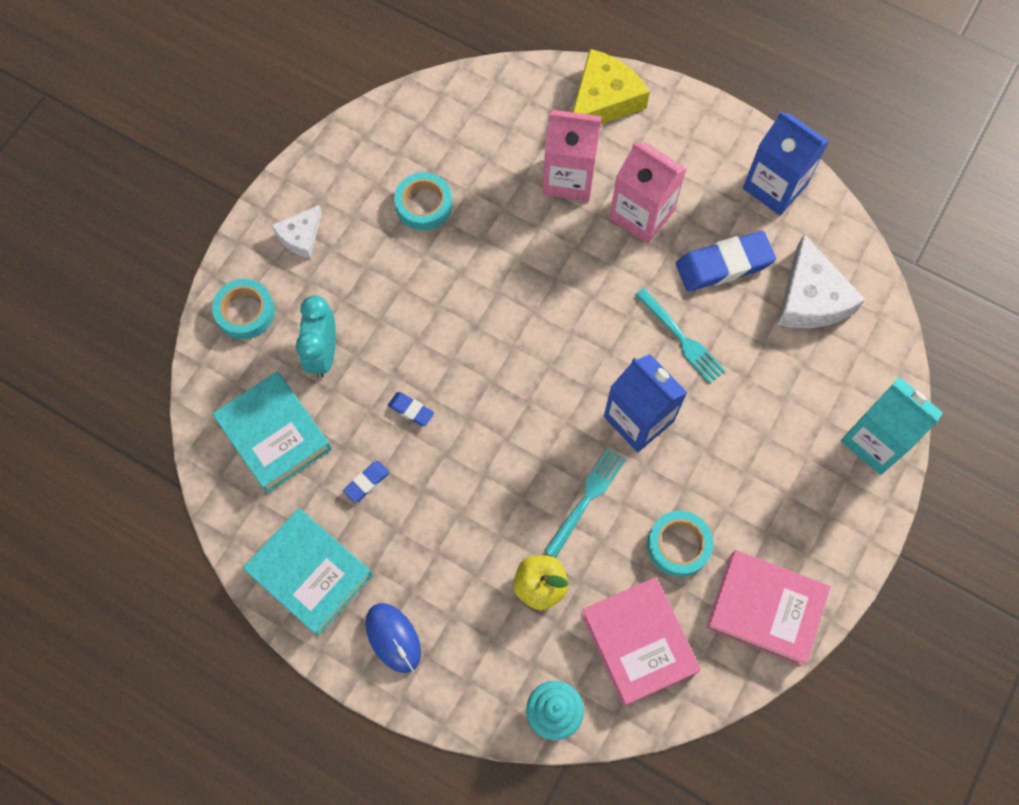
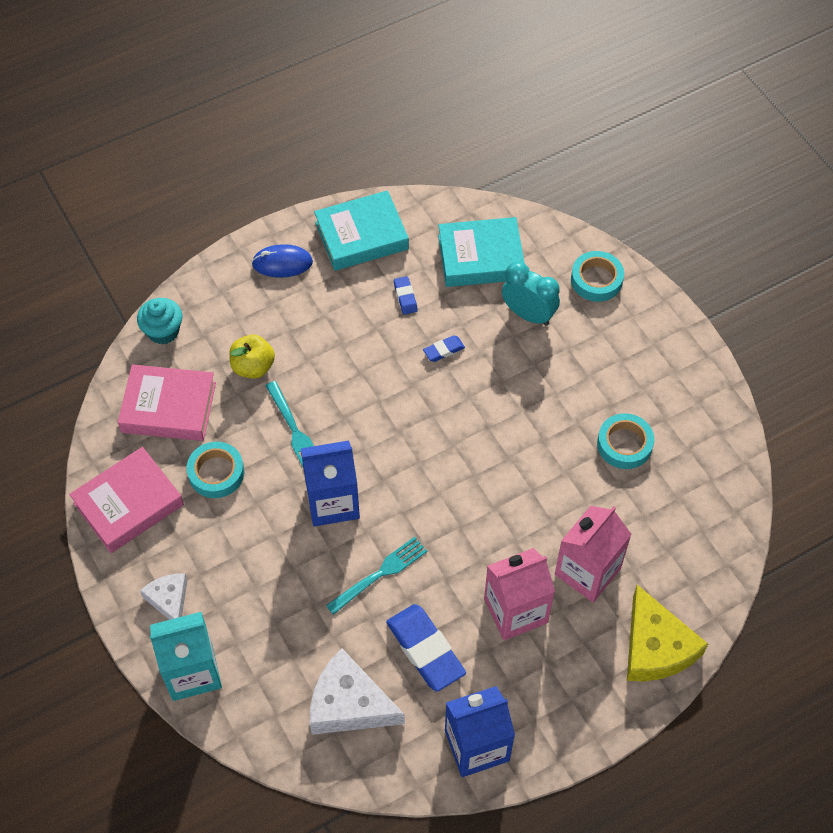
camera: 120 degrees right, 10 degrees down
(300, 236) = (644, 344): white cheese -> white cheese (169, 600)
(681, 338) = (380, 574): turquoise fork -> turquoise fork turned 150 degrees clockwise
(724, 265) = (425, 650): blue eraser -> blue eraser turned 45 degrees counterclockwise

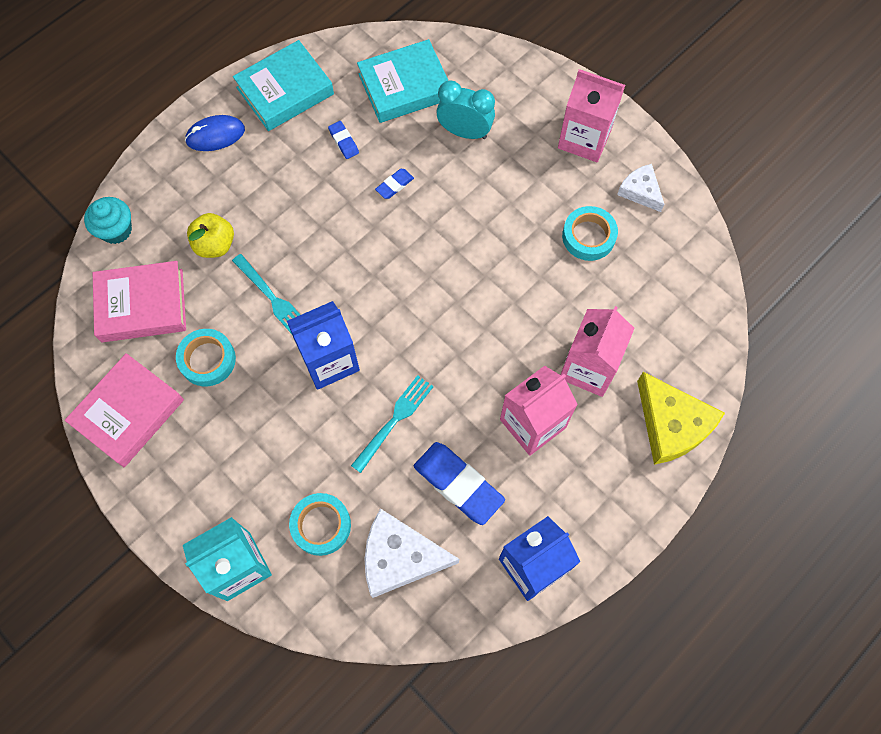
camera: 15 degrees left, 10 degrees up
(169, 600) = (195, 499): white cheese -> white cheese (640, 191)
(596, 280) = (518, 84): turquoise tape -> turquoise tape (321, 525)
(648, 348) = (584, 138): none -> pink carton

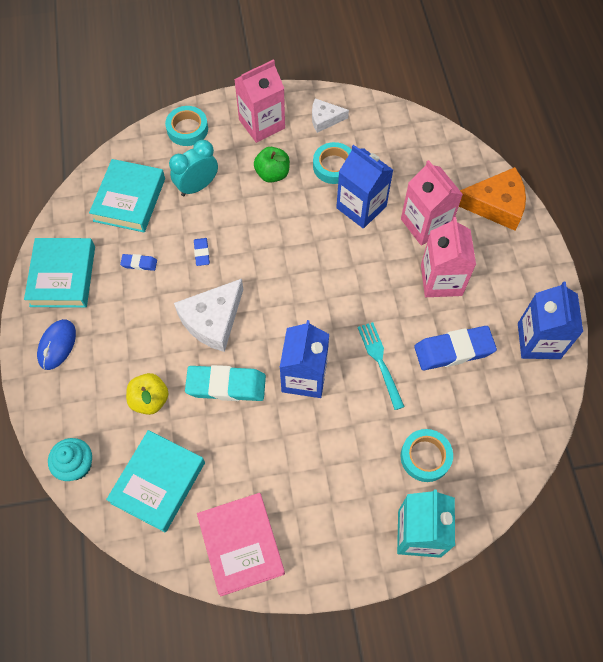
camera: 55 degrees left, 5 degrees down
(142, 305) = (158, 482): pink book -> turquoise book
(207, 360) = (241, 460): turquoise tape -> turquoise tape (187, 129)
(272, 298) = (226, 385): turquoise fork -> turquoise eraser
(400, 557) = (482, 419): white cheese -> white cheese (212, 320)
(533, 187) = (272, 174): none -> green apple
(560, 293) = (361, 207): none -> blue carton
(671, 425) = (495, 204): yellow cheese -> orange cheese

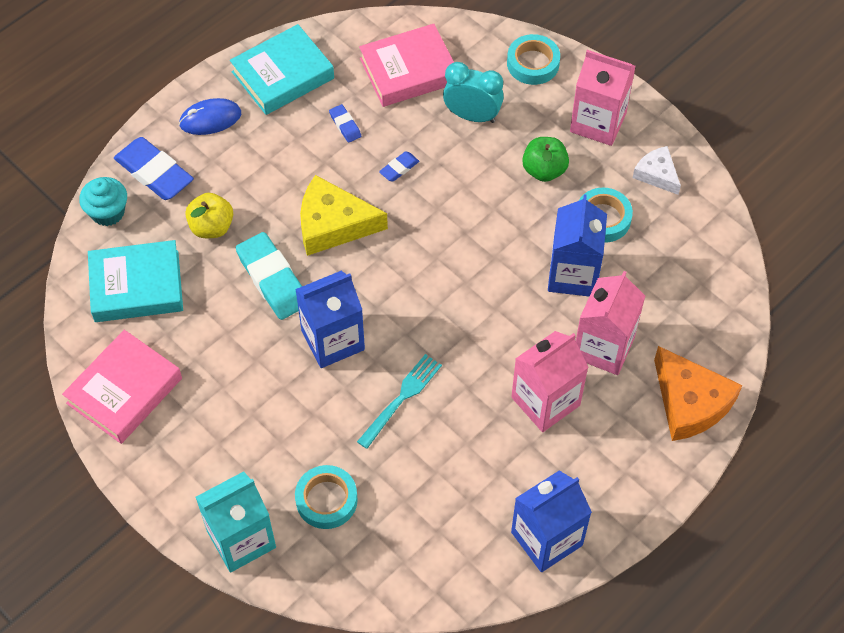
camera: 55 degrees right, 5 degrees down
(129, 199) = (408, 71): turquoise book -> pink book
(212, 320) = (333, 224): white cheese -> yellow cheese
(453, 350) = (468, 460): blue eraser -> blue eraser (154, 173)

